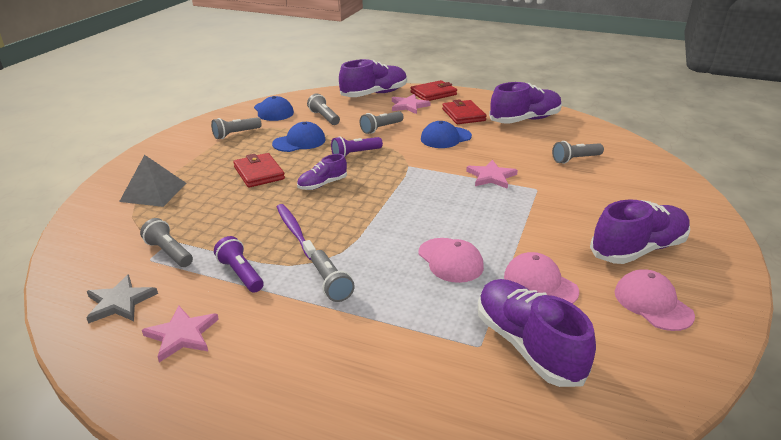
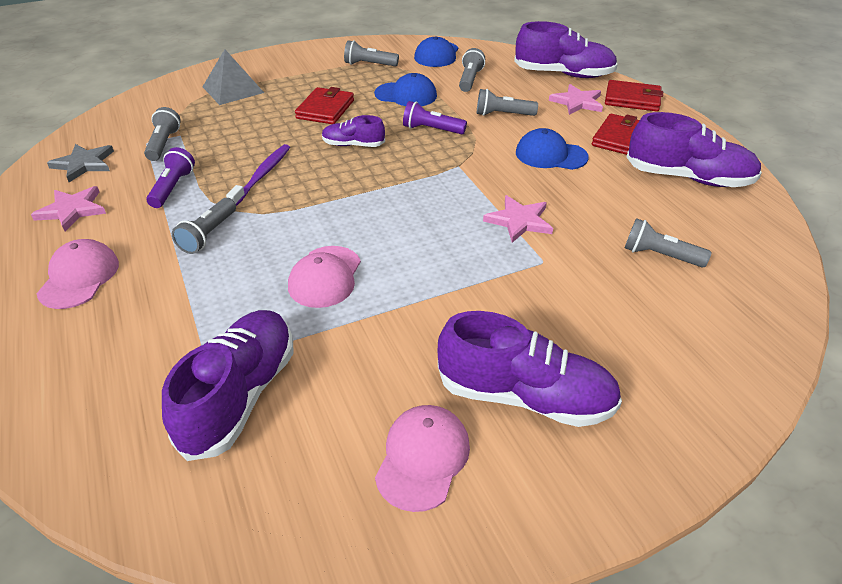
camera: 45 degrees right, 10 degrees up
(540, 284) = (356, 353): pink cap -> pink cap (79, 277)

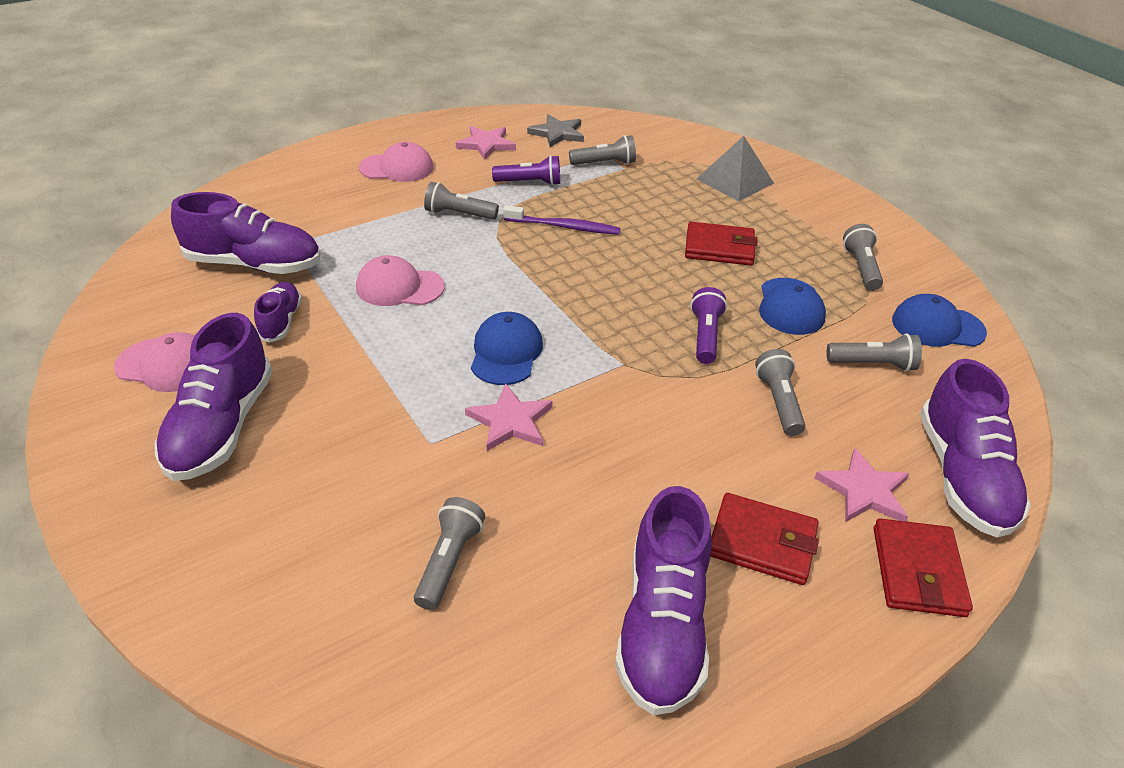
camera: 80 degrees right, 0 degrees up
(353, 145) = (644, 277): purple shoe -> purple shoe (281, 321)
(550, 155) = (679, 453): blue cap -> blue cap (506, 352)

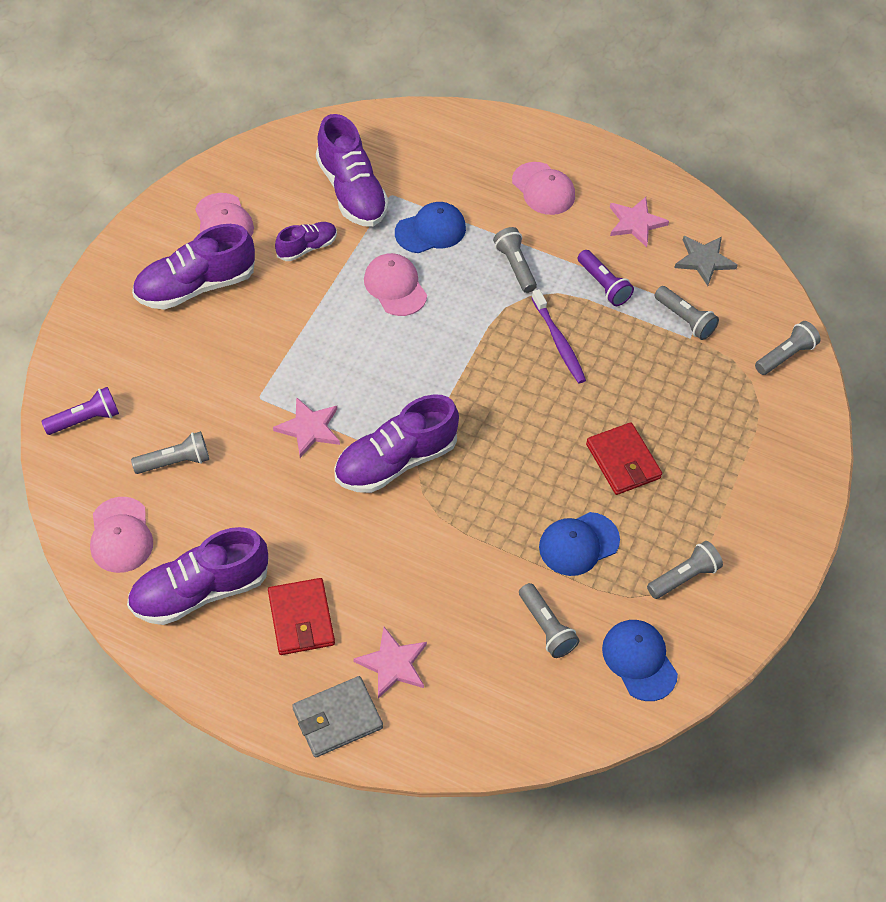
camera: 55 degrees right, 15 degrees up
(506, 352) = (374, 389): blue cap -> blue cap (430, 230)
(514, 676) = (121, 535): none -> pink cap
(705, 335) = (492, 501): purple flashlight -> purple flashlight (85, 419)
(735, 181) = (747, 428): grey pyramid -> none
(778, 402) = (449, 578): grey flashlight -> grey flashlight (785, 355)
(918, 571) = (337, 718): red wallet -> grey wallet
(962, 476) = (455, 724): purple shoe -> purple shoe (395, 461)

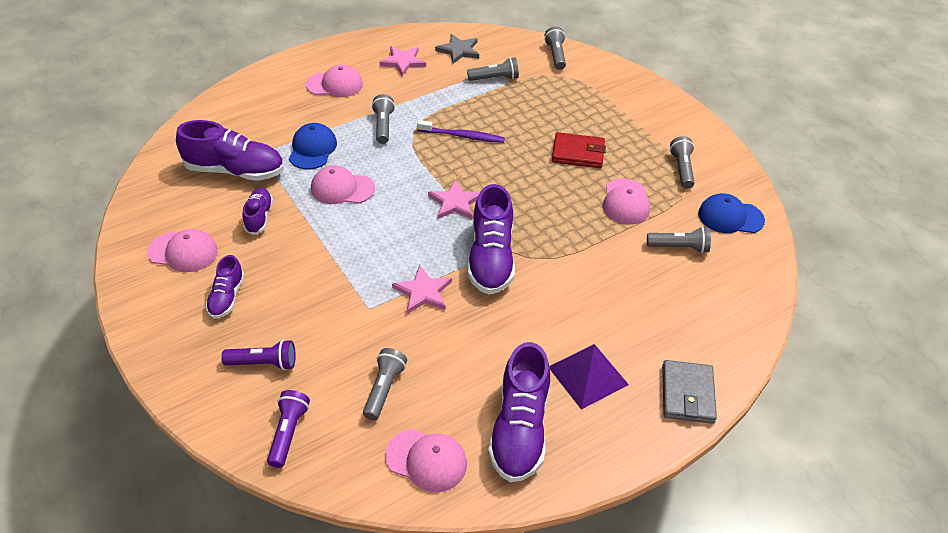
camera: 55 degrees left, 10 degrees down
(196, 286) = (227, 297): purple shoe -> purple shoe, size x0.55
(301, 618) = (588, 375): red wallet -> purple pyramid
(393, 664) = (660, 340): pink star -> pink star (455, 202)
(515, 266) = (383, 126): grey flashlight -> grey flashlight turned 75 degrees clockwise
(578, 544) = (625, 202): blue cap -> pink cap
(603, 285) = (437, 97): purple flashlight -> purple flashlight (264, 363)

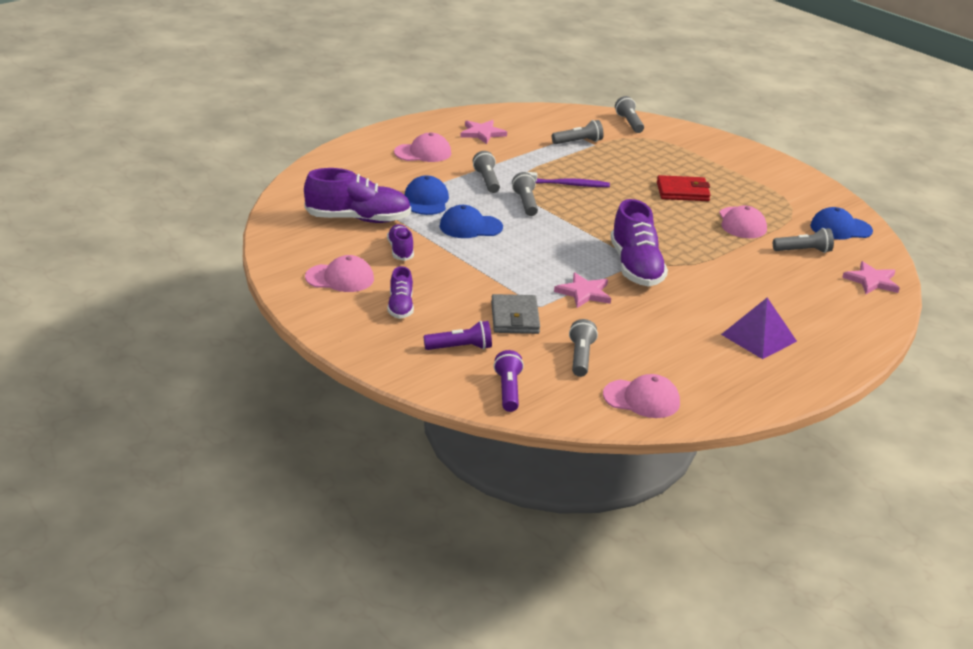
camera: 10 degrees left, 15 degrees down
(342, 188) = (470, 227): pink cap -> blue cap
(455, 202) = (583, 231): pink star -> pink star (872, 281)
(459, 50) = (533, 123): grey star -> none
(519, 428) = (714, 374): purple shoe -> none
(681, 169) = (783, 198): grey flashlight -> grey flashlight (525, 203)
(687, 394) = (850, 344): grey wallet -> grey wallet (515, 318)

